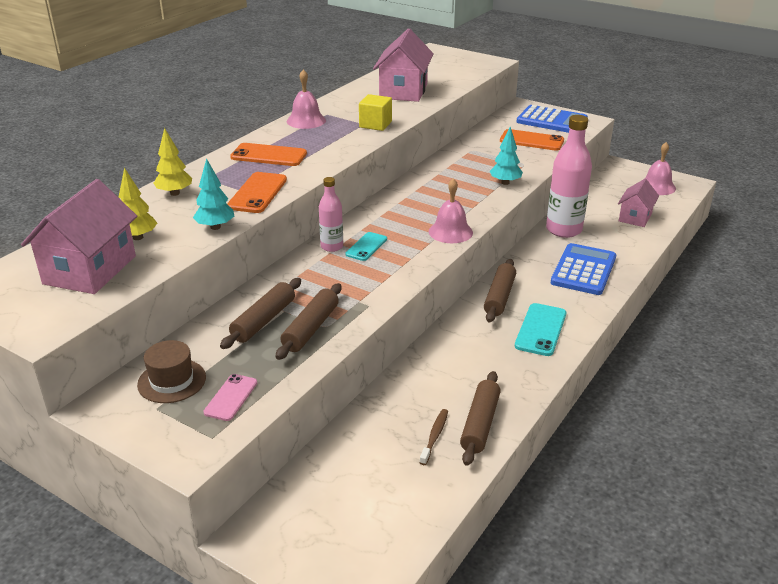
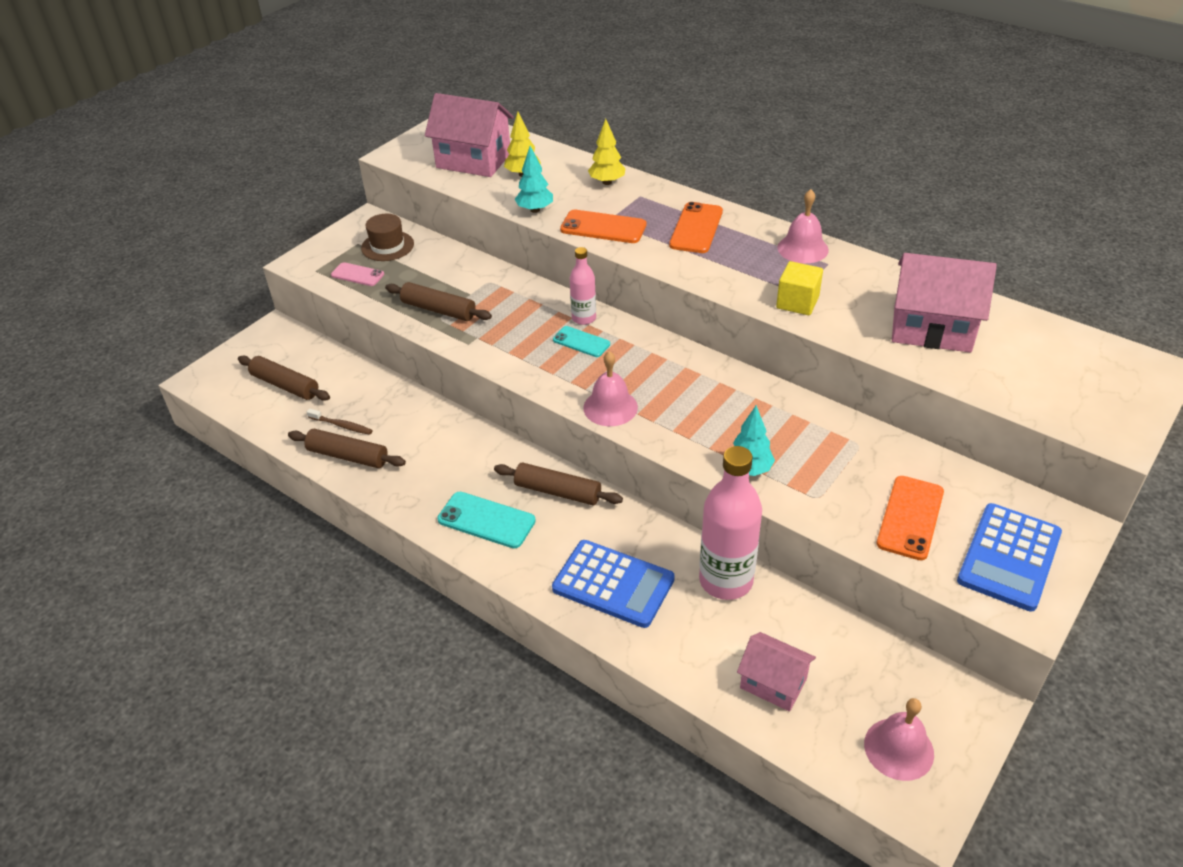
camera: 95 degrees right, 10 degrees up
(264, 320) = (457, 283): brown rolling pin -> brown rolling pin (285, 385)

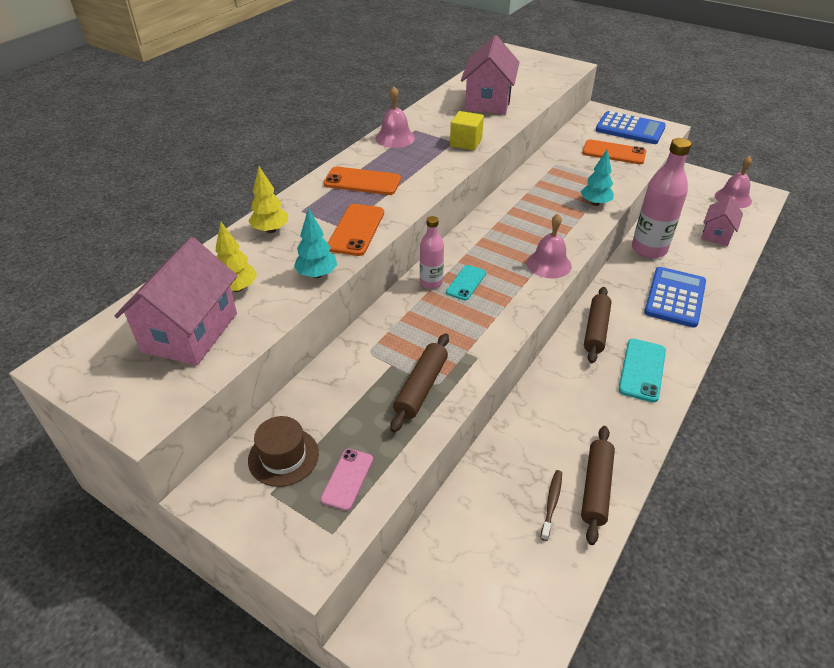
camera: 95 degrees left, 0 degrees up
(285, 385) = (492, 584): brown rolling pin -> none

